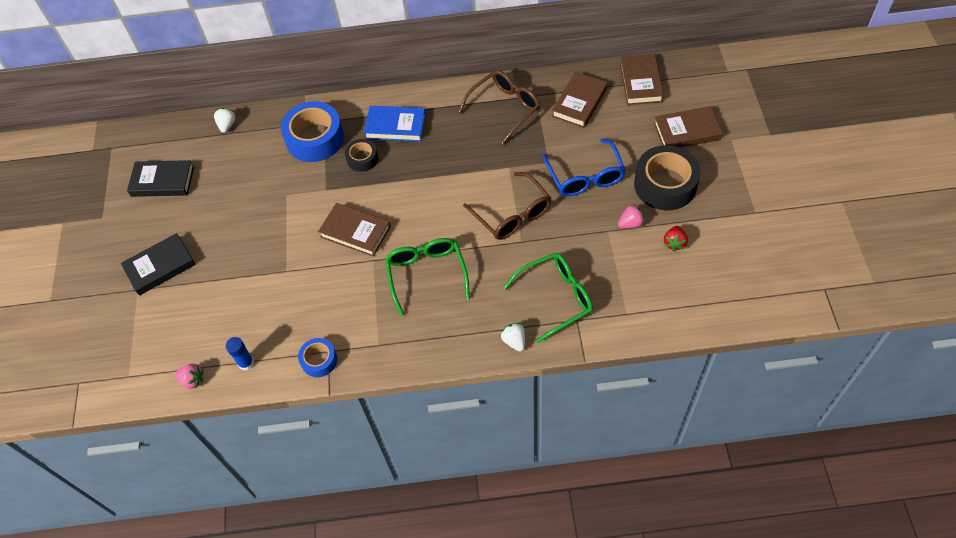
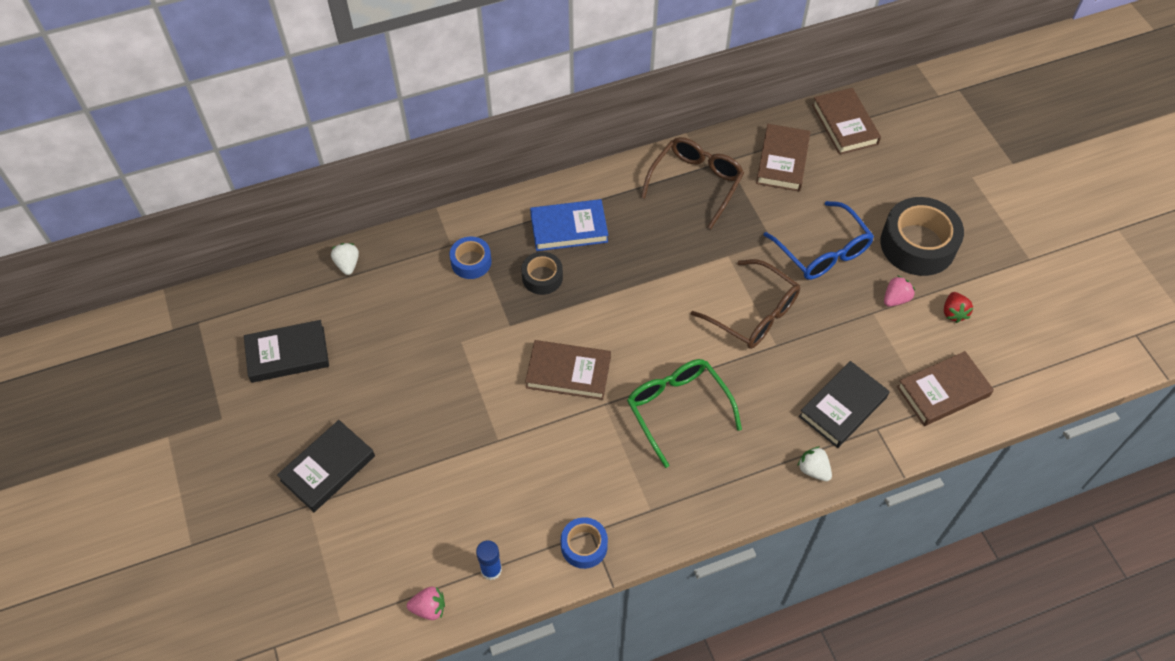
camera: 20 degrees left, 0 degrees up
(315, 139) = (471, 262): blue tape -> blue tape, size x0.54
(556, 298) = (842, 407): green glasses -> black book
(686, 131) = (919, 175): brown book -> brown book (943, 391)

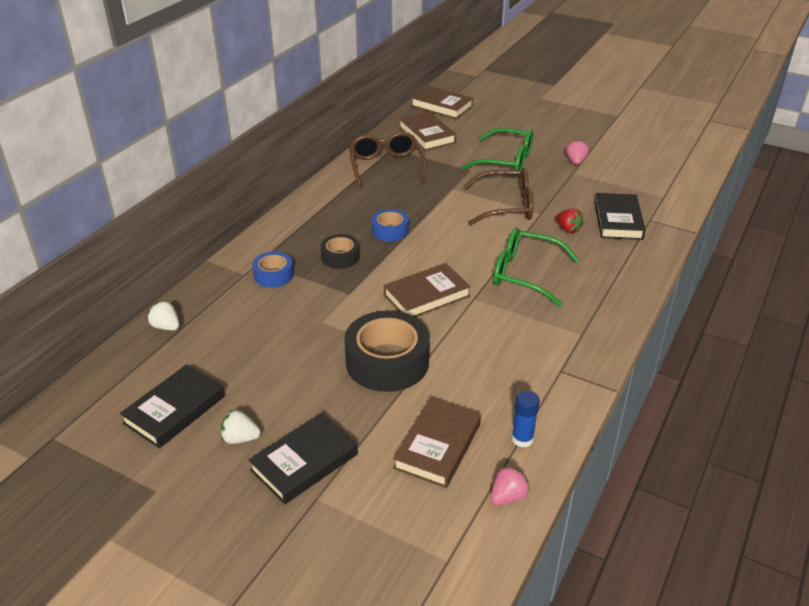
camera: 40 degrees left, 20 degrees down
(328, 468) = (304, 462): black book -> black book turned 45 degrees clockwise
(569, 228) = (327, 224): blue book -> none
(584, 546) = (567, 381): blue tape -> blue tape (390, 231)
(813, 470) = (645, 257): white strawberry -> white strawberry (240, 438)
(822, 251) = (506, 161): blue glasses -> green glasses
(918, 244) = (553, 135): black tape -> black tape (387, 362)
(943, 391) = (658, 186): brown book -> brown book (437, 446)
(953, 313) = (614, 153): red strawberry -> red strawberry (568, 229)

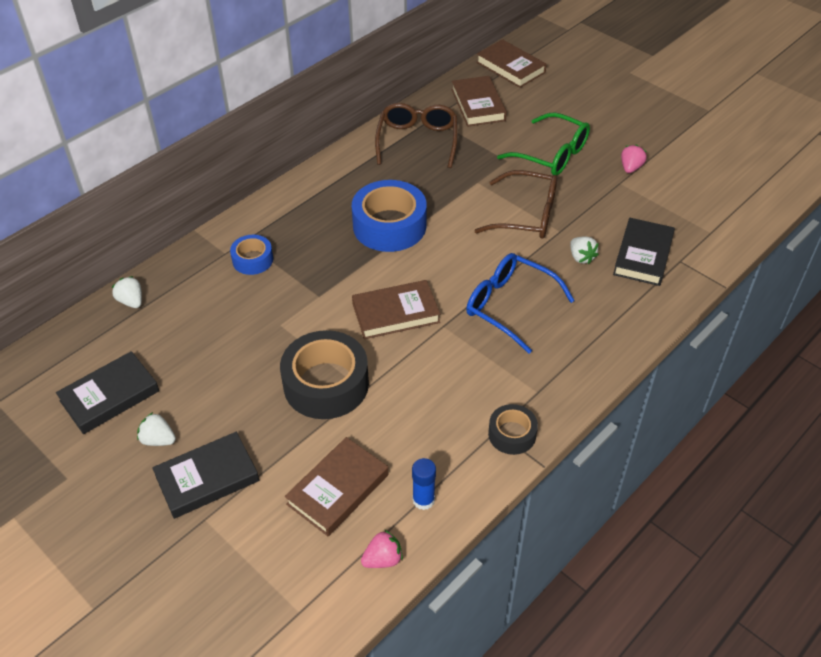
camera: 15 degrees right, 10 degrees up
(340, 257) = (326, 250): black tape -> black tape (512, 434)
(390, 231) = (389, 226): blue tape -> blue tape, size x1.87
(525, 274) = (510, 306): green glasses -> blue glasses
(568, 229) = (581, 257): red strawberry -> white strawberry

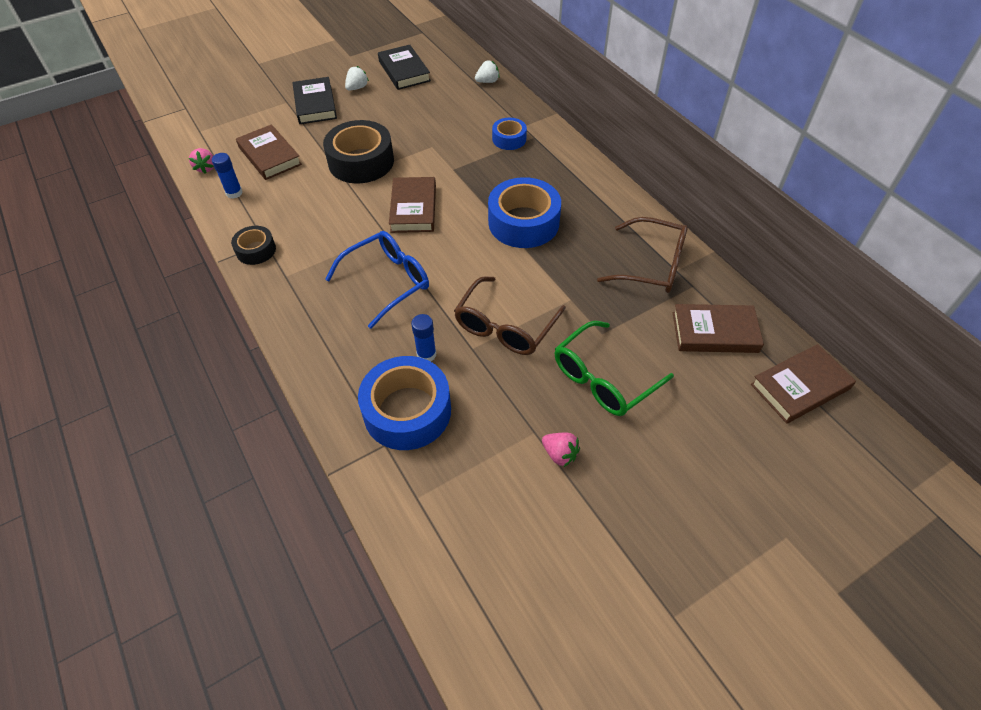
camera: 105 degrees right, 5 degrees up
(581, 257) = (426, 354): white strawberry -> blue glue stick
(643, 255) = (407, 411): black book -> blue tape

